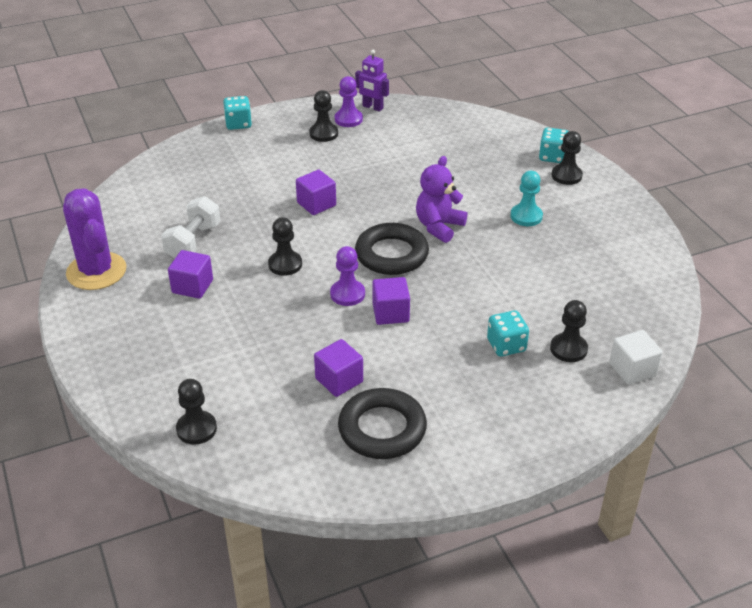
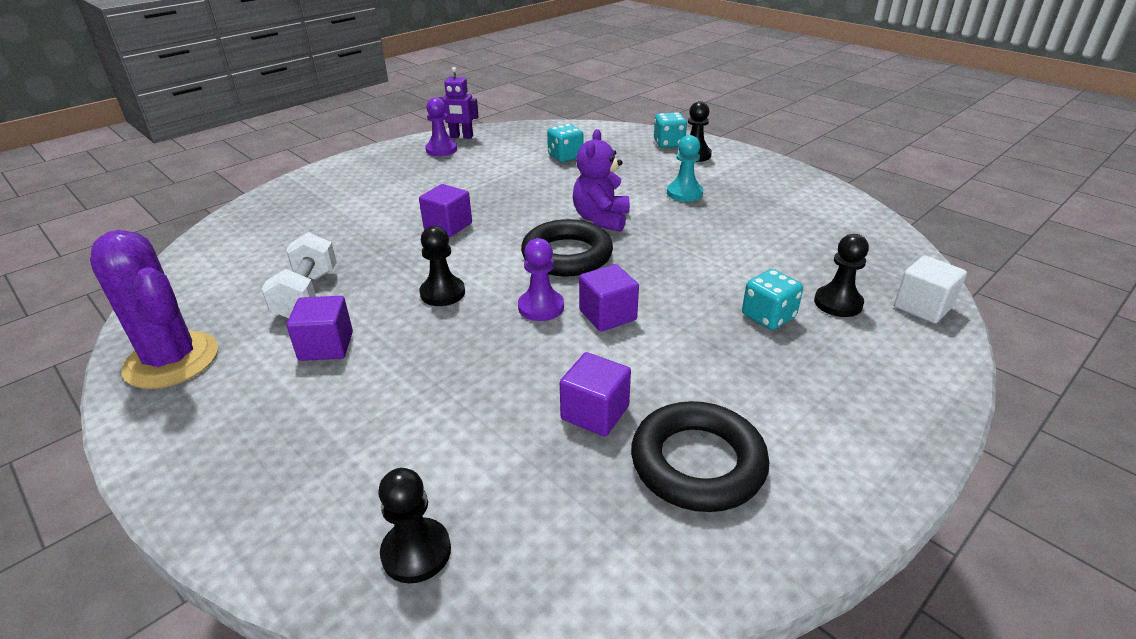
camera: 20 degrees left, 5 degrees down
(238, 124) = (317, 173): turquoise dice -> turquoise dice (565, 157)
(323, 133) = (421, 165): black pawn -> none

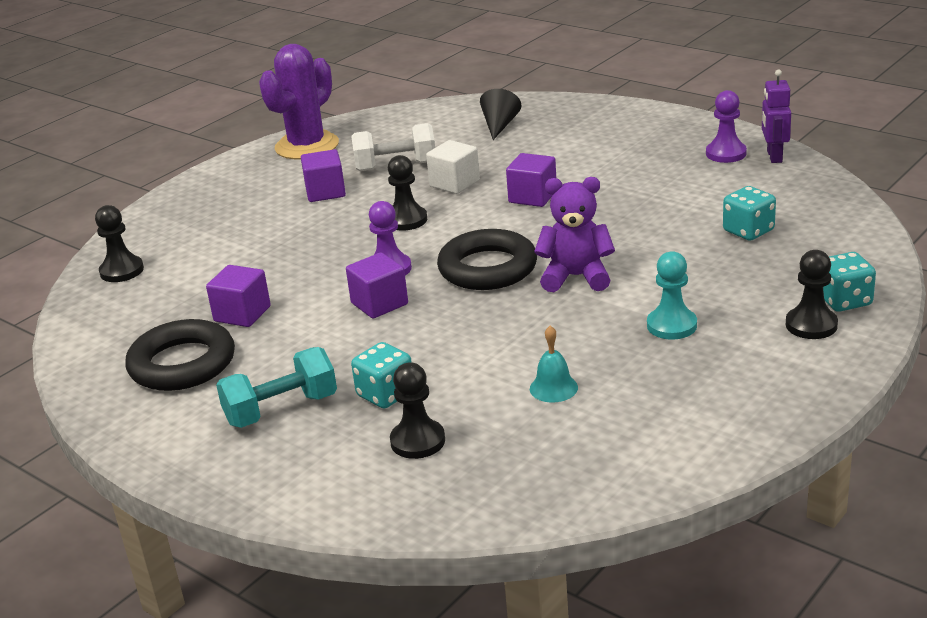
camera: 85 degrees right, 5 degrees down
(277, 231) = (499, 126): none -> black cone
(761, 241) = (553, 388): none -> turquoise bell
(794, 380) = (281, 410): none -> turquoise dumbbell
(923, 307) = (417, 504): white cube -> white cube (454, 183)

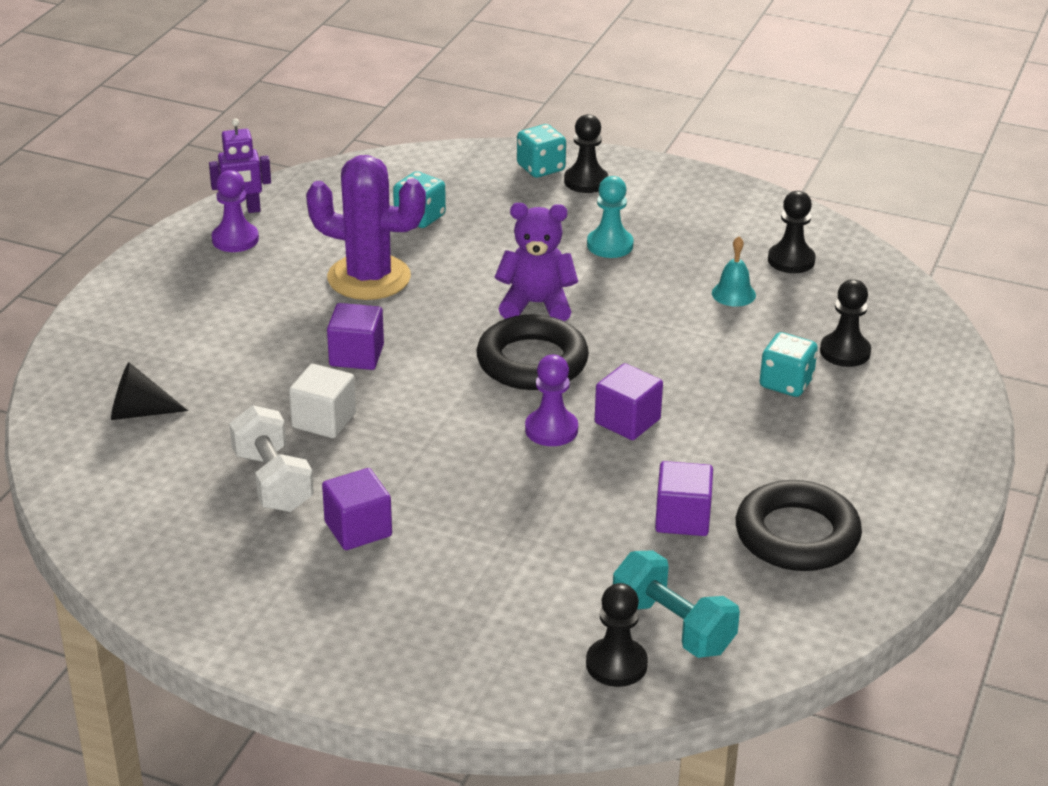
camera: 110 degrees left, 5 degrees up
(281, 410) = (840, 441): turquoise dumbbell -> turquoise dumbbell (673, 627)
(307, 146) = (201, 588): purple cactus -> purple cactus (369, 278)
(406, 220) = (429, 440): black pawn -> black pawn (791, 260)
(576, 277) = (536, 304): purple teddy bear -> purple teddy bear turned 105 degrees clockwise

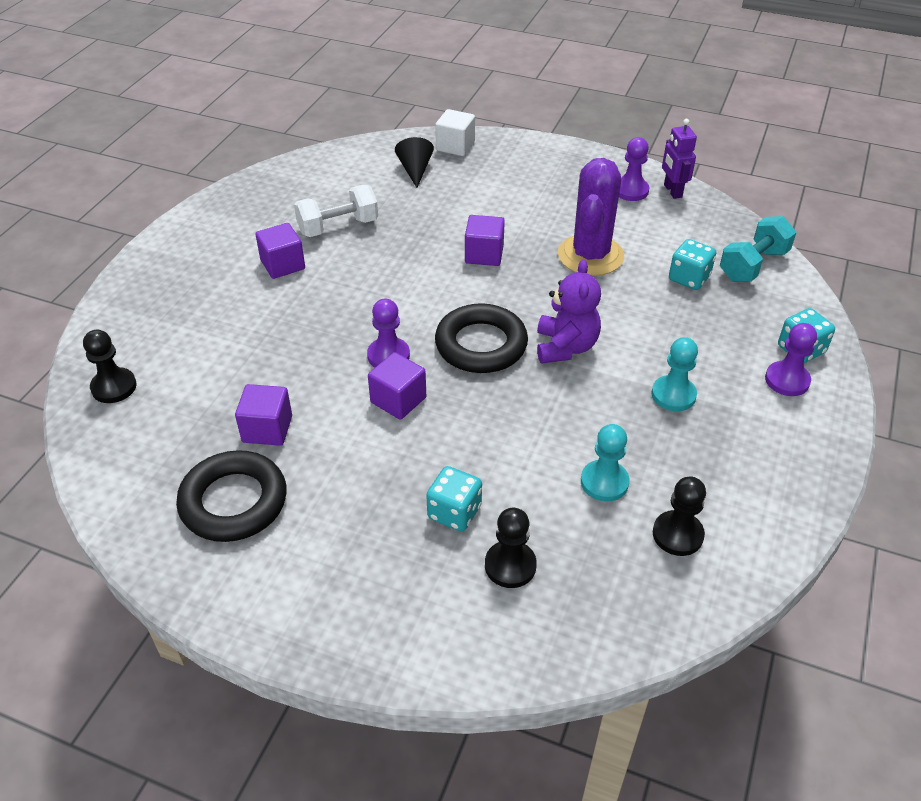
camera: 90 degrees right, 10 degrees up
(324, 420) = (404, 244): white cube -> white cube (455, 146)
(586, 181) = (787, 380): black pawn -> purple pawn
(673, 627) = (143, 418): turquoise dumbbell -> turquoise dumbbell (753, 265)
(733, 294) = (604, 482): turquoise bell -> turquoise pawn

